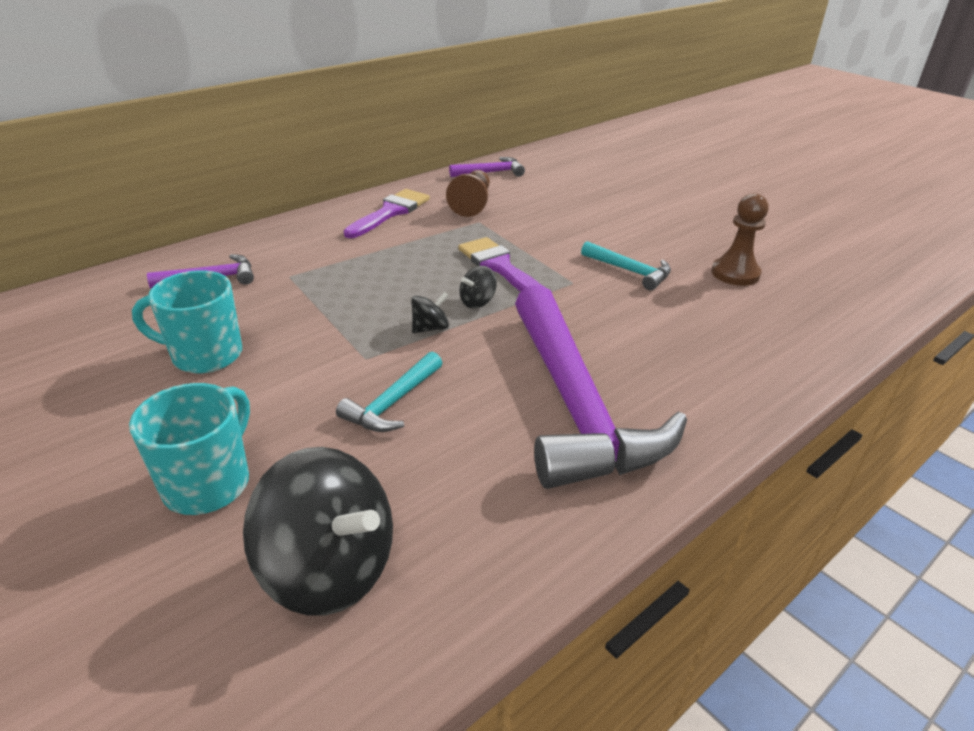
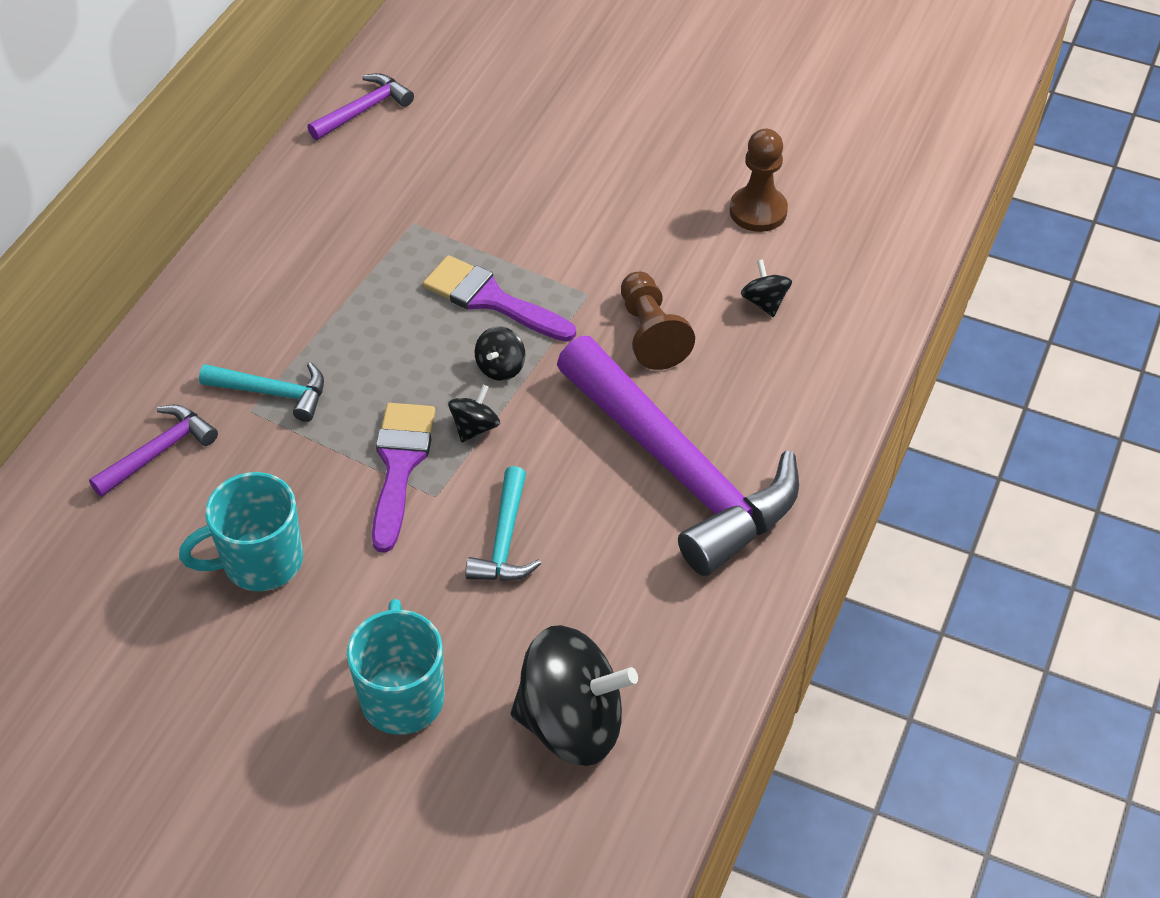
camera: 25 degrees left, 15 degrees up
(390, 212) = (286, 246): purple brush -> purple brush (399, 465)
(472, 204) = (382, 190): brown pawn -> brown pawn (651, 334)
(629, 271) = (641, 251): turquoise hammer -> turquoise hammer (272, 393)
(714, 322) = (764, 302): none -> black spinning top

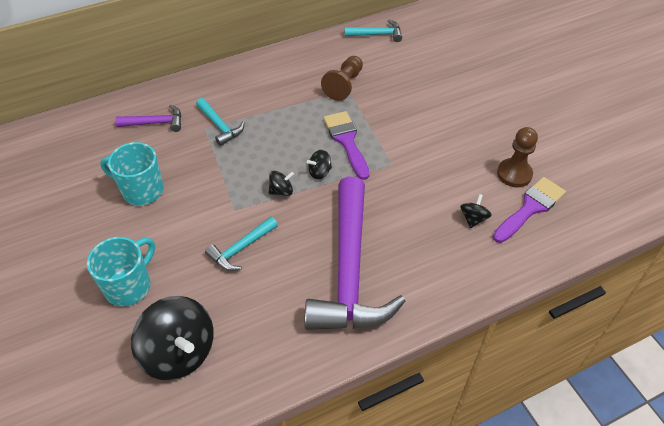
camera: 40 degrees right, 0 degrees up
(364, 110) = (376, 34): purple hammer -> turquoise hammer
(399, 465) = (234, 187): purple brush -> purple brush (530, 208)
(651, 334) = (402, 199): brown pawn -> brown pawn (344, 85)

